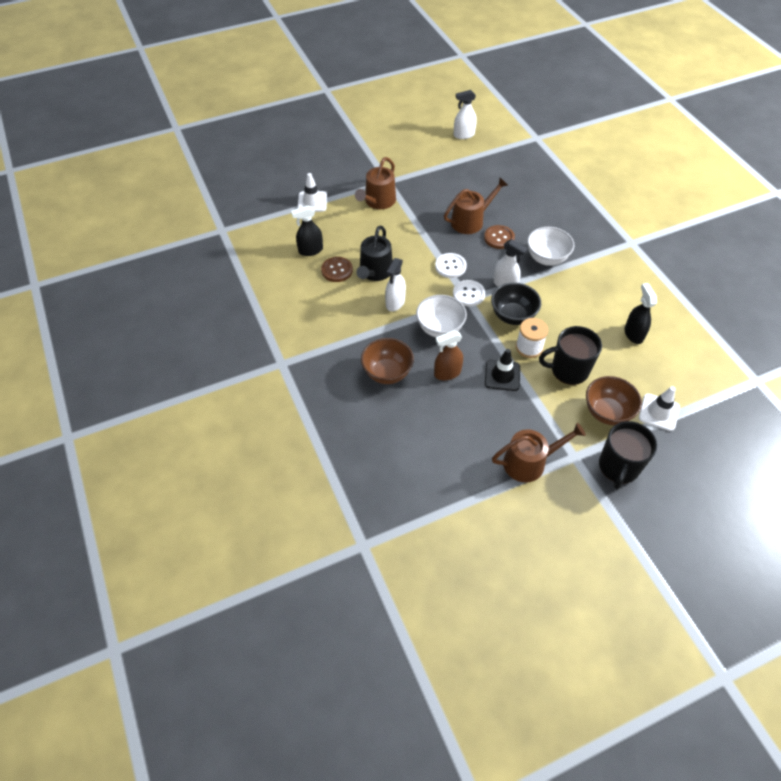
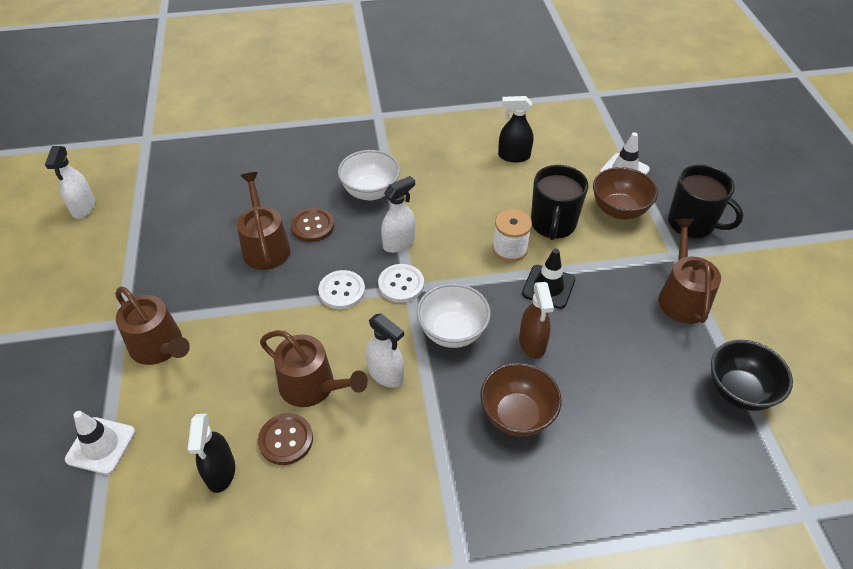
camera: 75 degrees left, 5 degrees down
(375, 272) = (313, 386): black watering can -> brown watering can
(512, 316) = (454, 250): black bowl -> black bowl (739, 391)

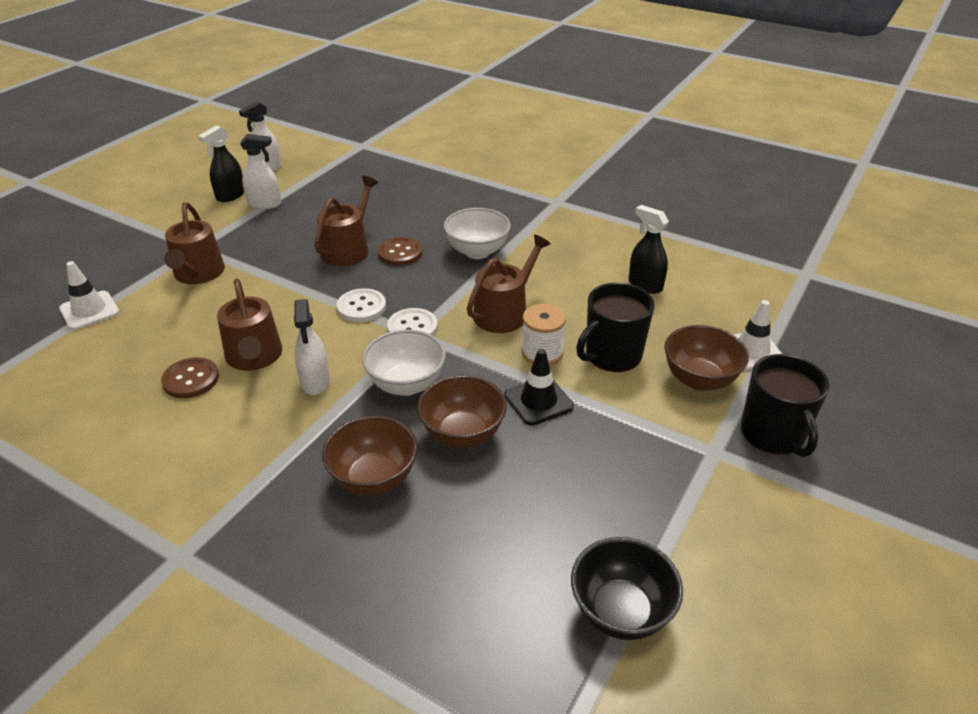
camera: 40 degrees right, 10 degrees down
(220, 472) = (127, 372): black spray bottle -> black spray bottle (230, 195)
(399, 243) = (451, 298): white spray bottle -> white spray bottle (265, 204)
(532, 343) = (462, 434): brown spray bottle -> brown bowl
(682, 297) = (670, 489): brown watering can -> brown watering can (504, 312)

